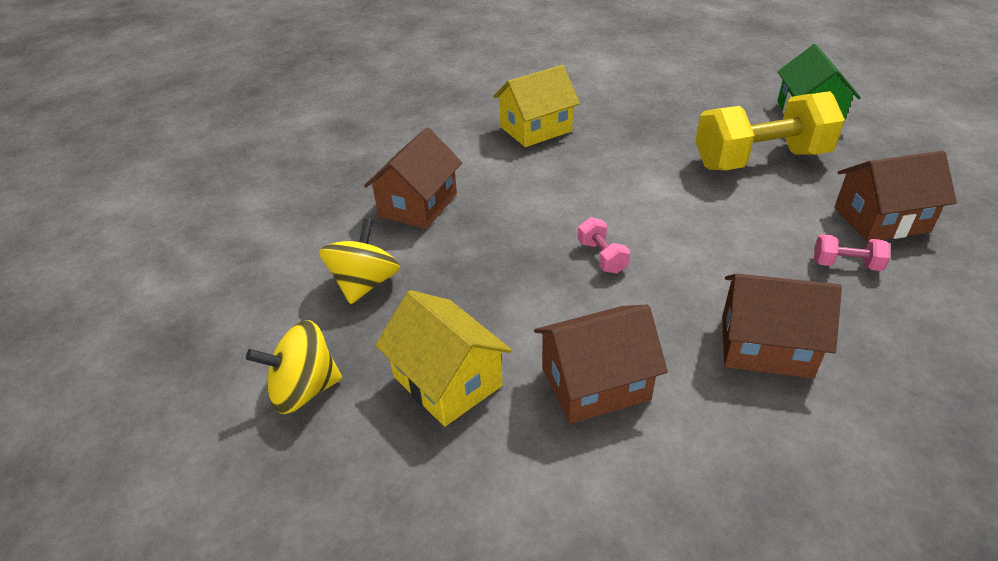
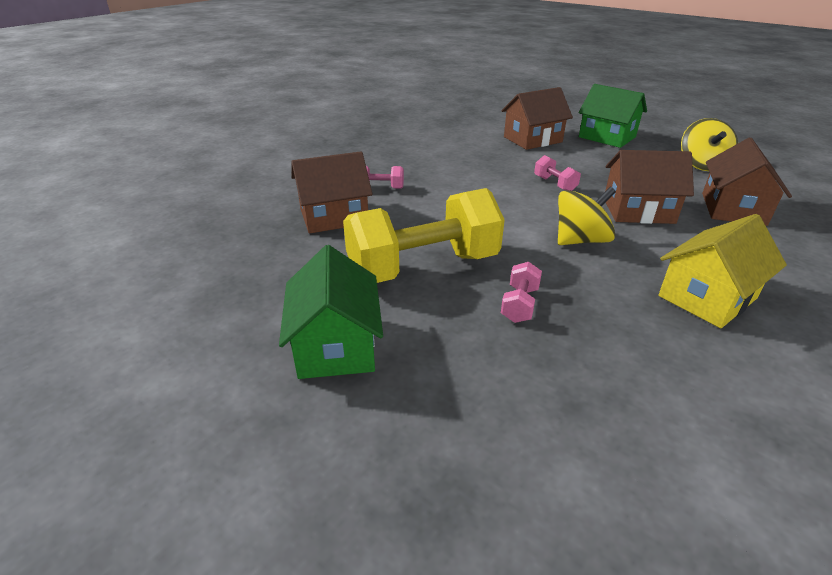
camera: 170 degrees right, 5 degrees down
(304, 390) = (673, 132): yellow spinning top -> yellow spinning top (580, 240)
(447, 381) = (607, 137): yellow house -> green house
(680, 130) = (519, 304): none -> pink dumbbell
(765, 346) = (445, 153): brown house -> brown house (638, 210)

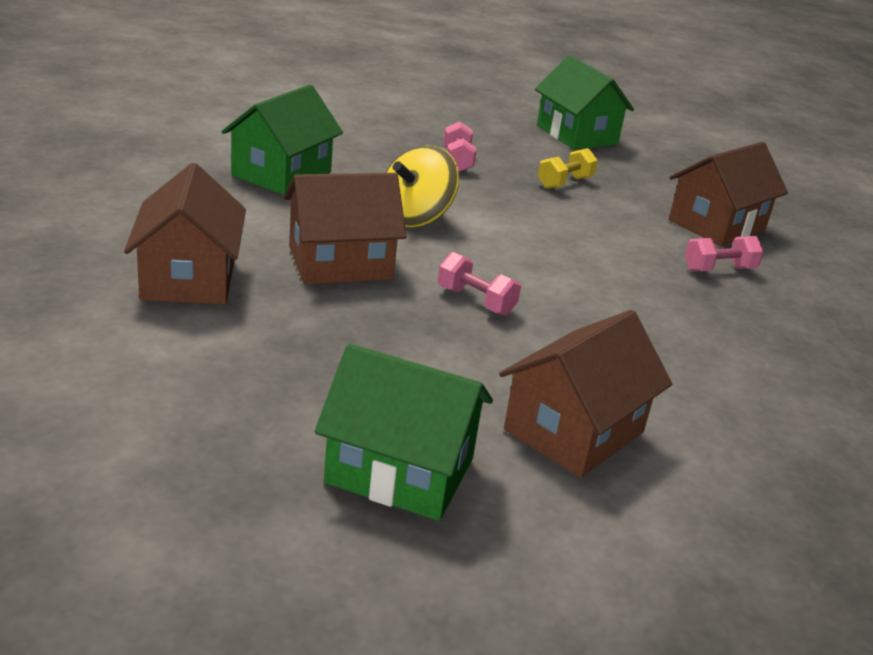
camera: 155 degrees right, 5 degrees down
(423, 267) = (564, 183): yellow dumbbell -> yellow dumbbell, size x0.41
(702, 165) = (189, 384): yellow spinning top -> none
(707, 297) = (281, 174): yellow house -> green house

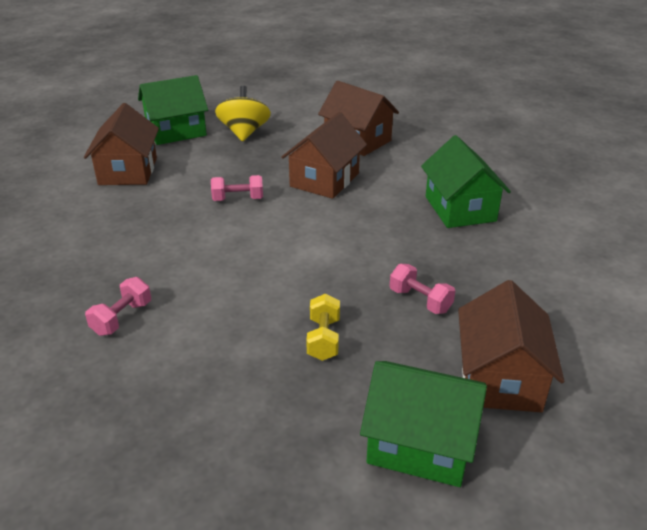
camera: 140 degrees right, 5 degrees up
(415, 217) = (347, 228): yellow spinning top -> yellow spinning top (244, 133)
(716, 225) = (157, 380): brown house -> brown house (500, 378)

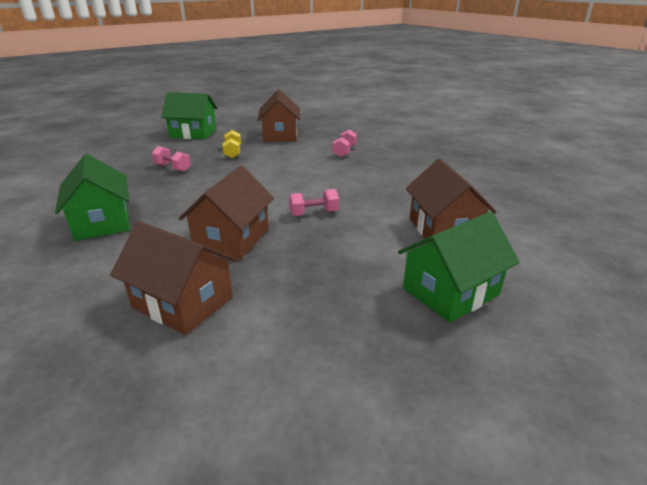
camera: 170 degrees right, 5 degrees down
(244, 133) = (353, 300): yellow spinning top -> none
(500, 378) = (146, 148): brown house -> brown house (280, 135)

